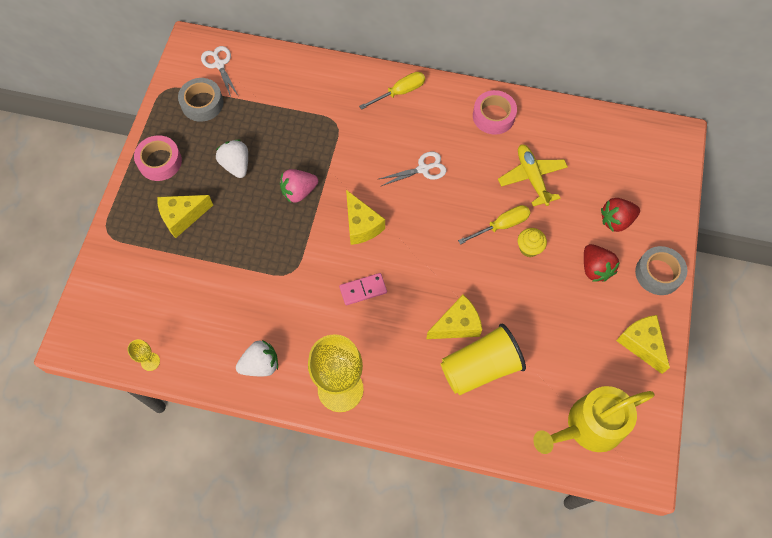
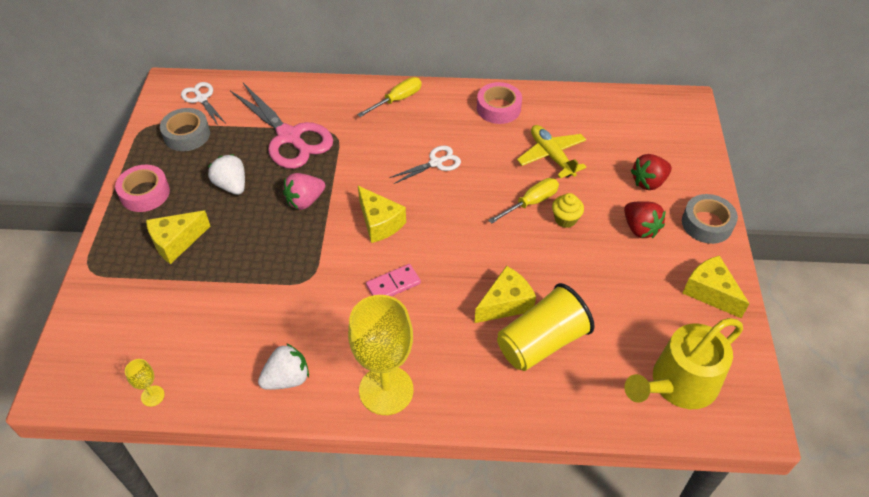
camera: 10 degrees left, 15 degrees down
(294, 120) = (289, 137): none -> pink scissors

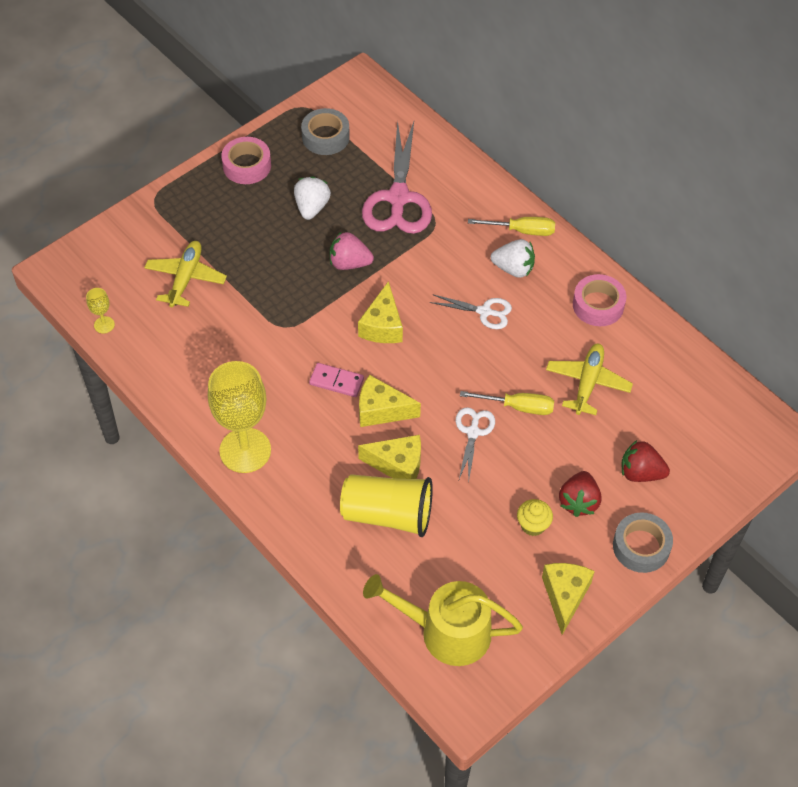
camera: 45 degrees right, 5 degrees up
(176, 242) = (228, 223): yellow cheese -> yellow cheese (381, 410)
(186, 306) = (185, 278): none -> yellow plane
(201, 99) = (369, 111): white scissors -> white scissors (473, 432)
(287, 379) = (193, 386): white strawberry -> white strawberry (513, 268)
(565, 219) = (528, 443): yellow cupcake -> yellow cupcake (533, 525)

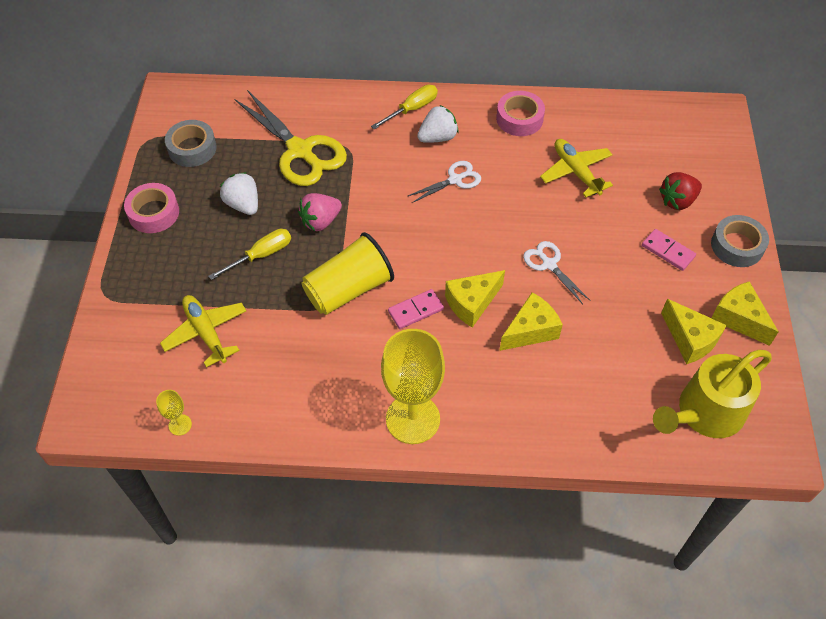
camera: 45 degrees left, 0 degrees up
(382, 326) = (399, 245): yellow cheese -> yellow cheese (690, 340)
(388, 514) = (567, 370): yellow cup -> yellow cup (348, 289)
(398, 198) = (300, 151): pink scissors -> yellow scissors
(518, 407) = (555, 223): yellow screwdriver -> yellow screwdriver (261, 255)
(533, 525) = (662, 291): yellow cupcake -> none
(578, 502) = (668, 251): red strawberry -> pink domino

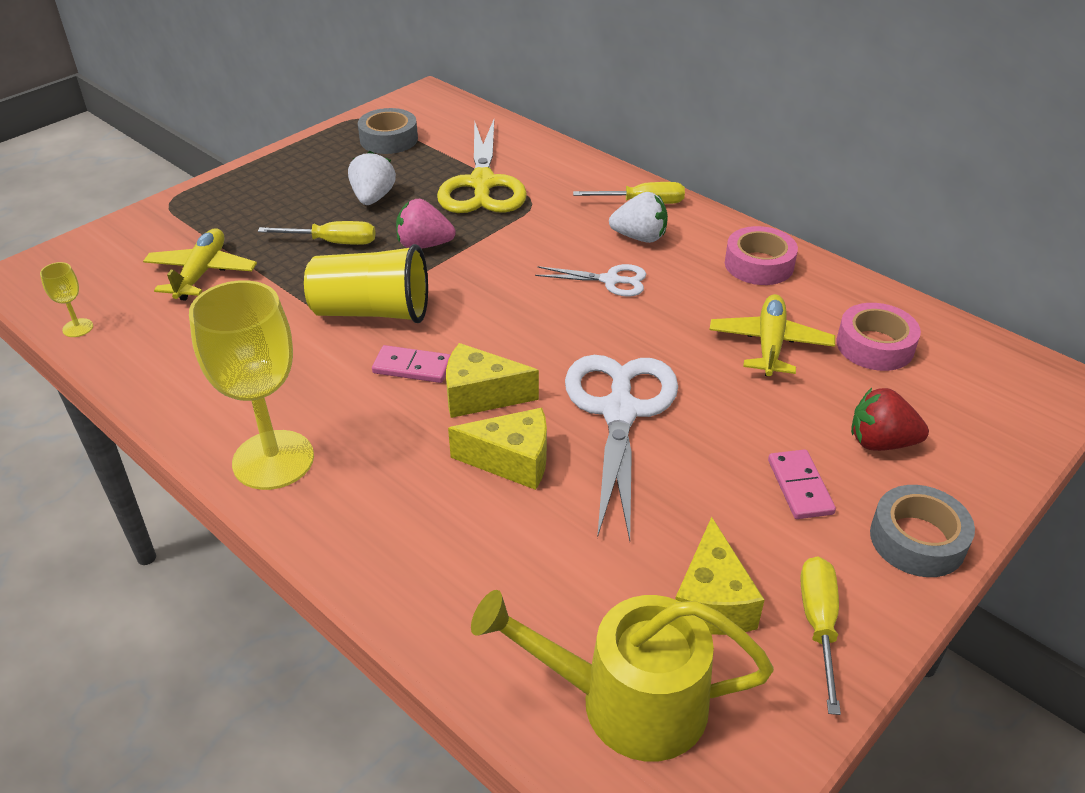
camera: 40 degrees right, 15 degrees down
(154, 213) = (291, 167): pink tape -> pink tape (875, 346)
(549, 264) = (620, 412): white scissors -> white scissors, size x1.93
(738, 318) = (818, 624): yellow cheese -> yellow screwdriver

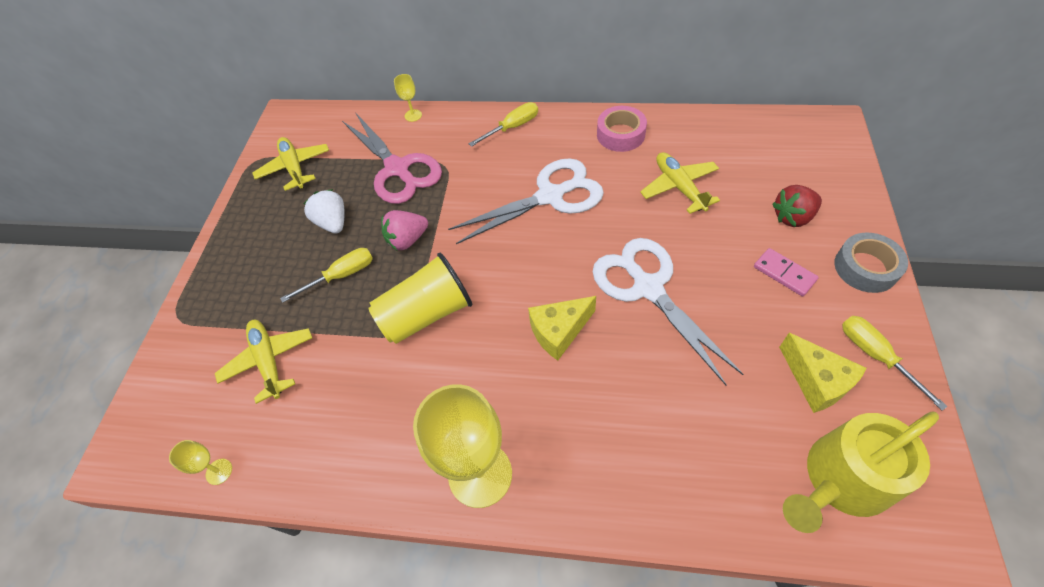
camera: 30 degrees left, 15 degrees up
(389, 139) = (294, 168): grey tape -> yellow plane
(412, 367) = (496, 339): pink domino -> none
(482, 184) = (397, 169): yellow scissors -> pink scissors
(512, 461) = (624, 366): yellow cheese -> none
(550, 147) = (413, 115): none -> yellow goblet
(610, 280) = (550, 196): white scissors -> white scissors, size x1.93
(639, 237) = (536, 154): white strawberry -> none
(875, 346) = (730, 154): pink tape -> none

